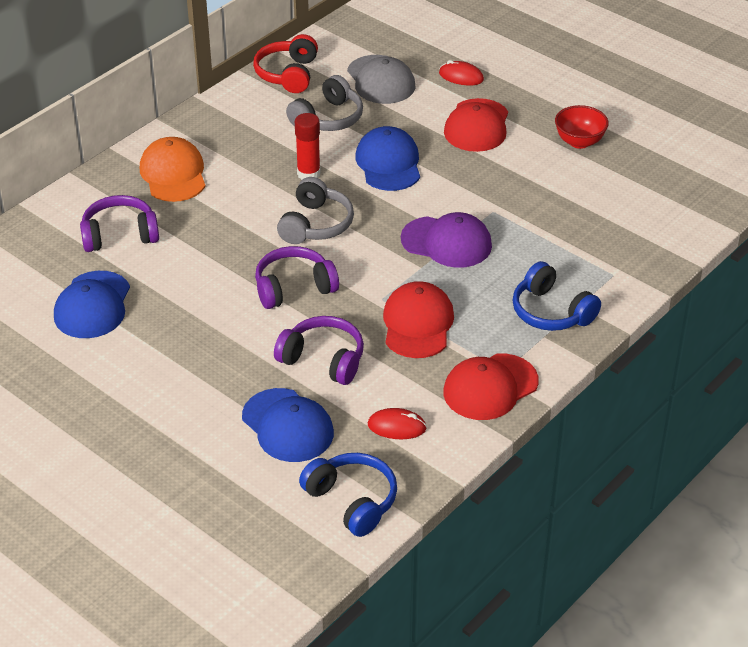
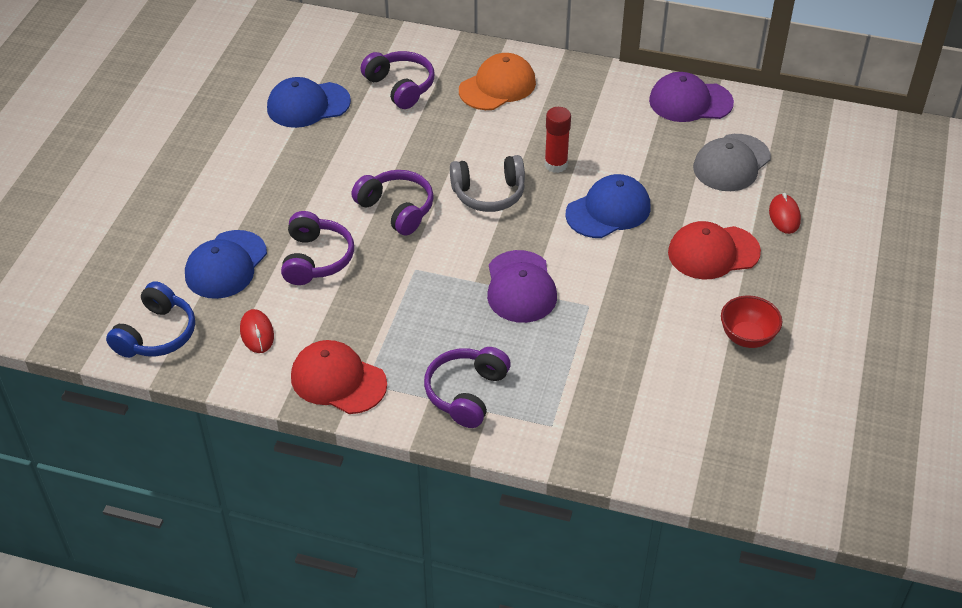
camera: 65 degrees right, 5 degrees up
(288, 74) = (690, 102): red headphones -> purple cap
(328, 118) = (645, 149): grey headphones -> none
(417, 324) = (395, 304): red cap -> none
(551, 312) = (466, 393): blue headphones -> purple headphones

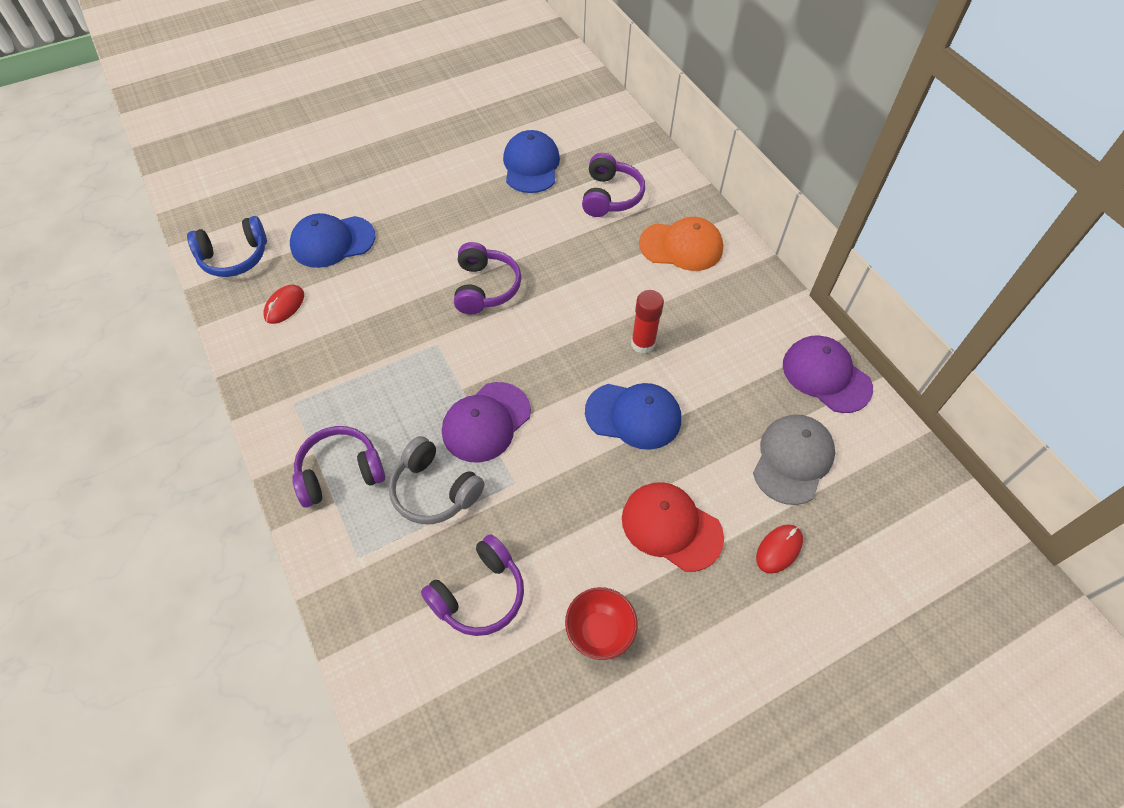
camera: 45 degrees right, 10 degrees up
(308, 105) = (531, 165): blue cap -> blue cap turned 60 degrees clockwise
(316, 259) = (387, 282): purple headphones -> purple headphones (479, 594)
(338, 380) = (281, 384): red cap -> none
(488, 193) = (563, 327): grey headphones -> grey headphones (434, 490)
(731, 163) = (792, 460): grey cap -> grey cap turned 120 degrees clockwise

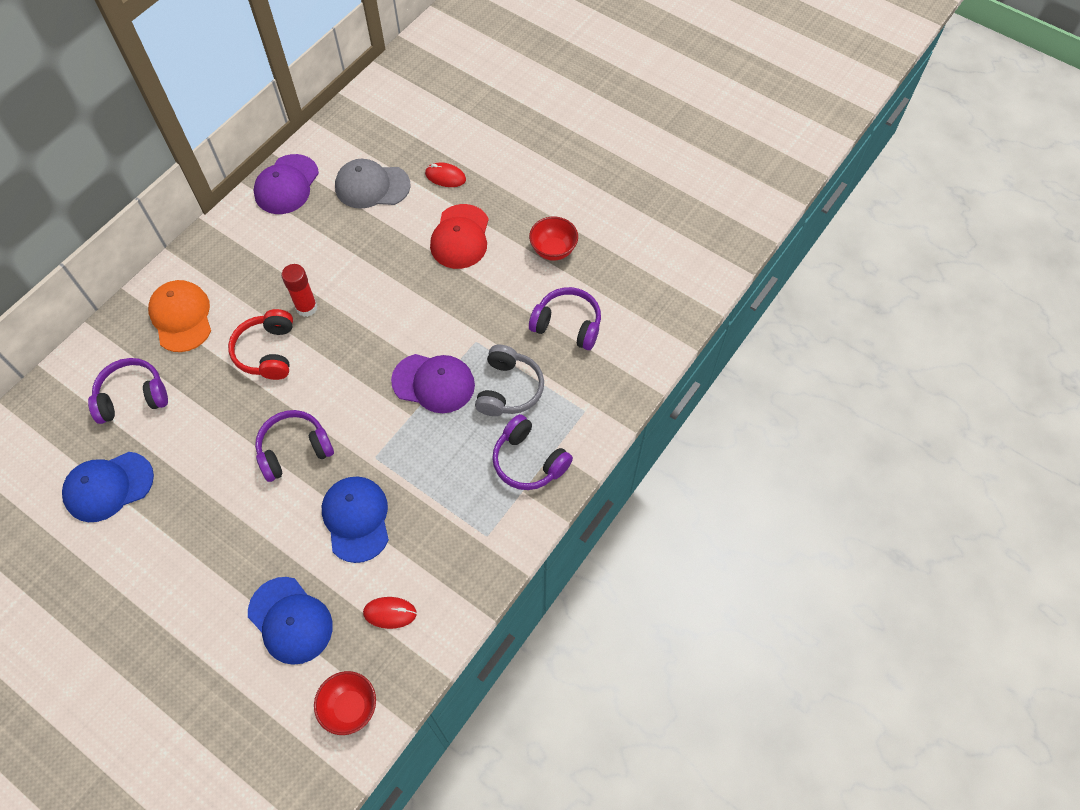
camera: 115 degrees left, 5 degrees up
(234, 257) = (350, 707): blue headphones -> red bowl
(605, 298) = (267, 352): none -> red headphones
(633, 415) = (380, 289): blue cap -> blue cap (356, 519)

